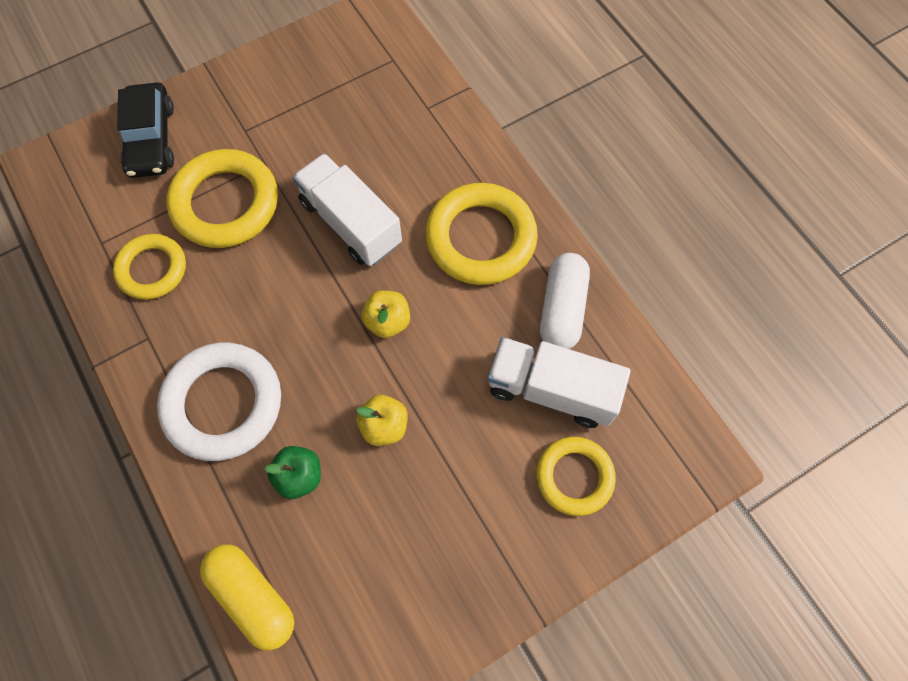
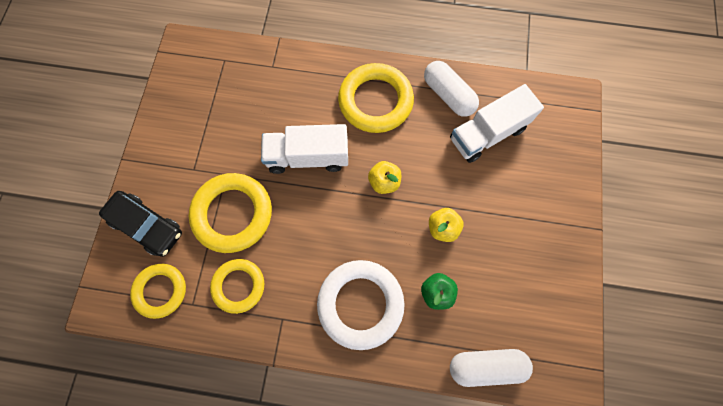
camera: 50 degrees left, 5 degrees up
(252, 596) = (486, 365): yellow capsule -> white capsule
(574, 477) = (540, 159): yellow ring -> yellow ring (161, 291)

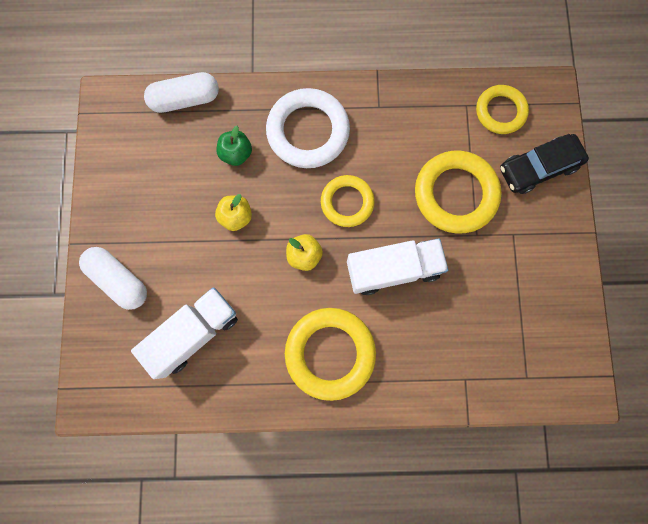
camera: 170 degrees right, 5 degrees up
(147, 226) = (538, 168): black car -> black car turned 45 degrees counterclockwise
(239, 286) = (428, 128): yellow ring -> yellow ring (347, 202)
(448, 95) = (244, 377): white capsule -> white capsule (119, 280)

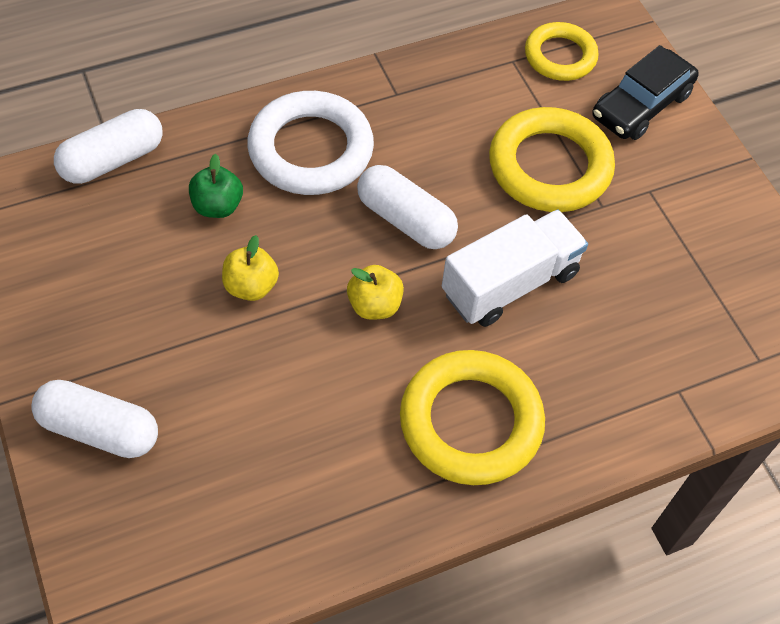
camera: 25 degrees left, 20 degrees down
(194, 333) = (251, 465): white truck -> none
(347, 202) = (406, 220): yellow ring -> white capsule

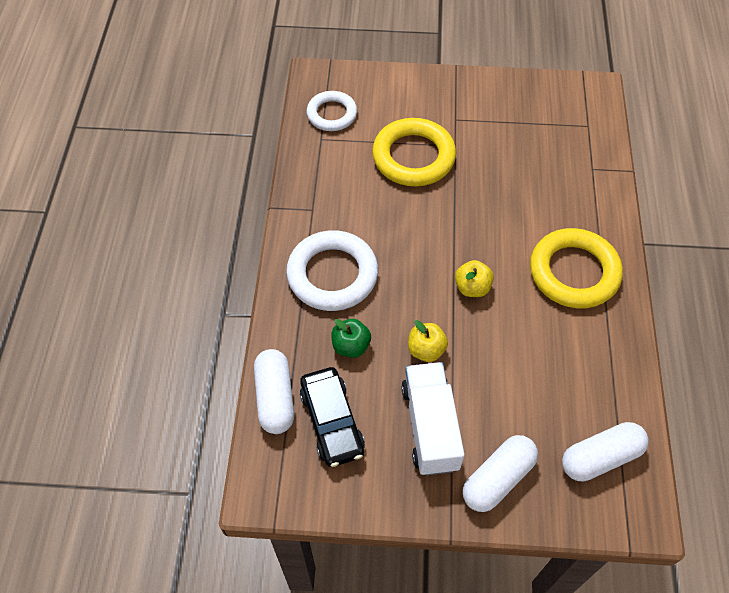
camera: 60 degrees left, 0 degrees up
(406, 220) = (416, 245): white capsule -> white capsule (600, 457)
(510, 283) = (488, 213): white truck -> white truck (430, 427)
(560, 56) = (332, 114): yellow ring -> white ring
(641, 105) = (392, 94): black car -> black car (332, 422)

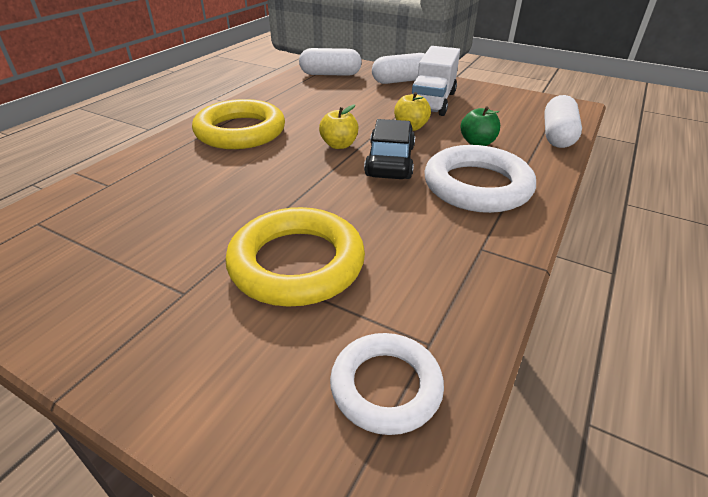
camera: 155 degrees left, 20 degrees down
(332, 422) = (509, 117): black car -> black car (390, 161)

